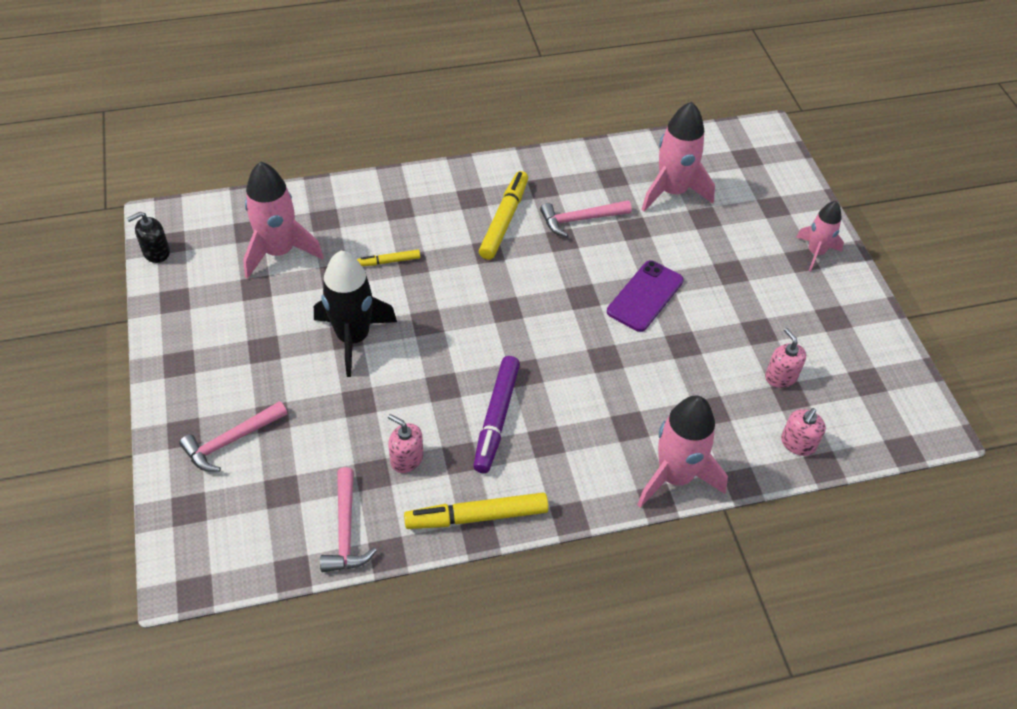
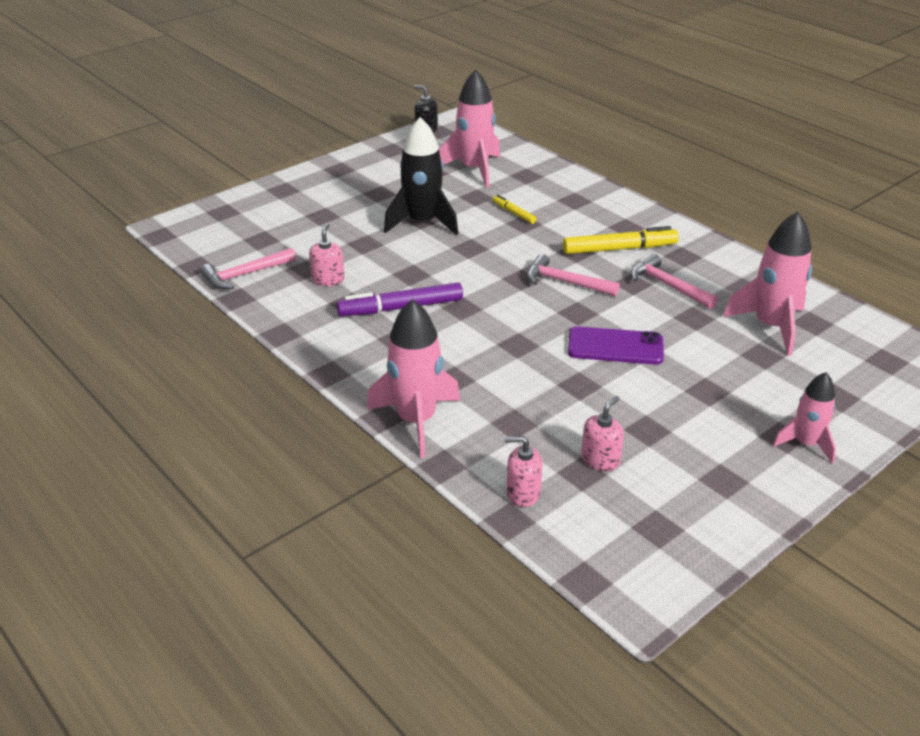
camera: 65 degrees right, 15 degrees down
(231, 441) = (289, 208): pink hammer -> pink hammer (566, 282)
(477, 517) = (296, 327): yellow marker -> none

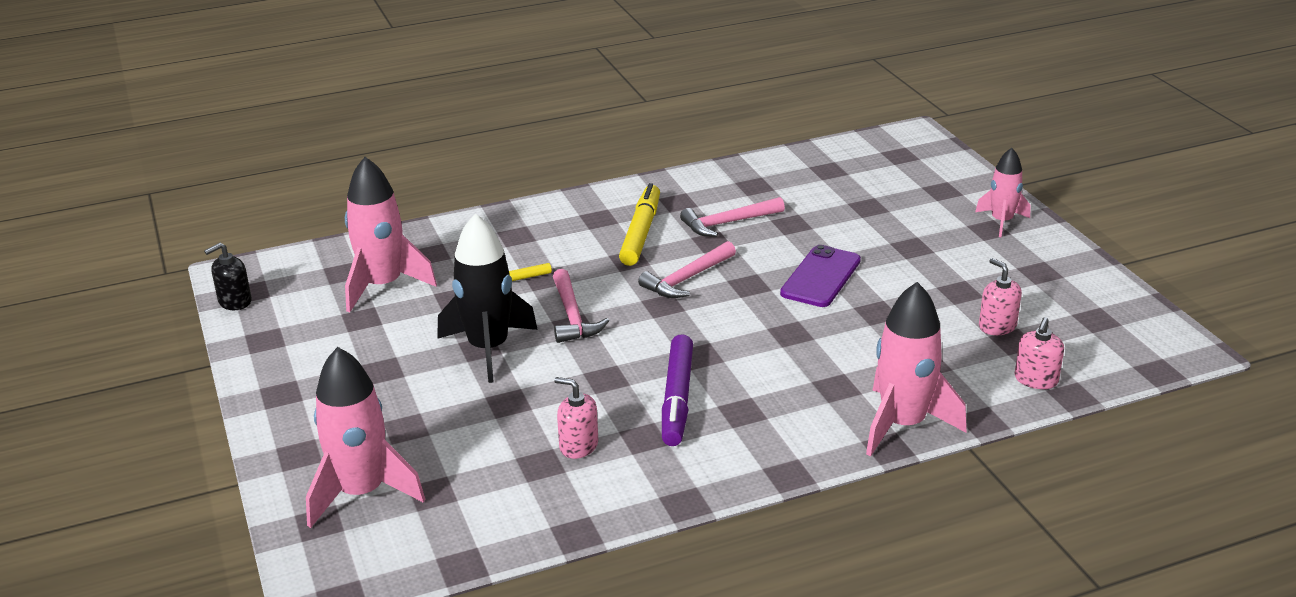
camera: 70 degrees left, 5 degrees down
(245, 274) = (519, 518): pink hammer -> pink hammer (572, 316)
(771, 326) = (825, 190): pink rocket -> pink rocket (362, 493)

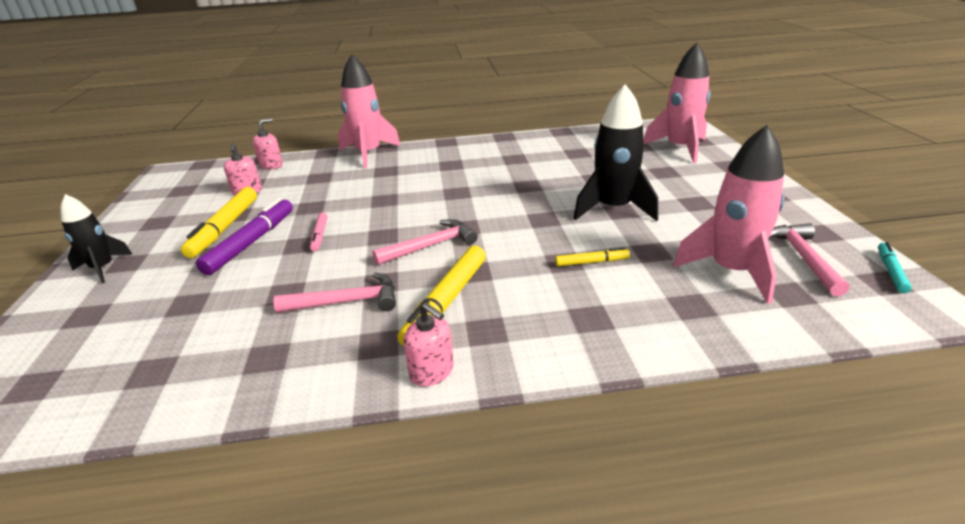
camera: 165 degrees left, 0 degrees up
(235, 301) = (890, 271): black soap dispenser -> turquoise marker
(572, 316) = (542, 226): pink hammer -> pink hammer (803, 258)
(578, 446) = (554, 157): pink soap dispenser -> pink soap dispenser (432, 371)
(677, 398) = (485, 172): purple marker -> purple marker (251, 242)
(820, 277) = (320, 235): purple phone -> pink marker
(944, 273) = (225, 228): none -> yellow marker
(1001, 222) = (103, 268): pink rocket -> black rocket

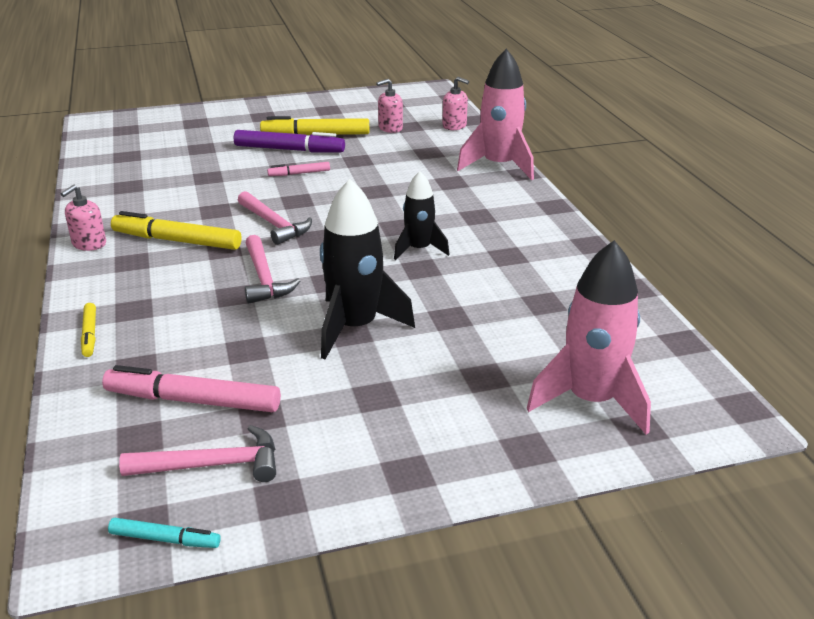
camera: 80 degrees right, 0 degrees up
(103, 268) = (255, 111): black rocket -> black rocket (419, 249)
(346, 302) = (188, 201): pink hammer -> pink hammer (264, 278)
(591, 262) = (229, 310): yellow marker -> yellow marker (90, 334)
(731, 271) = (193, 401): pink rocket -> pink marker

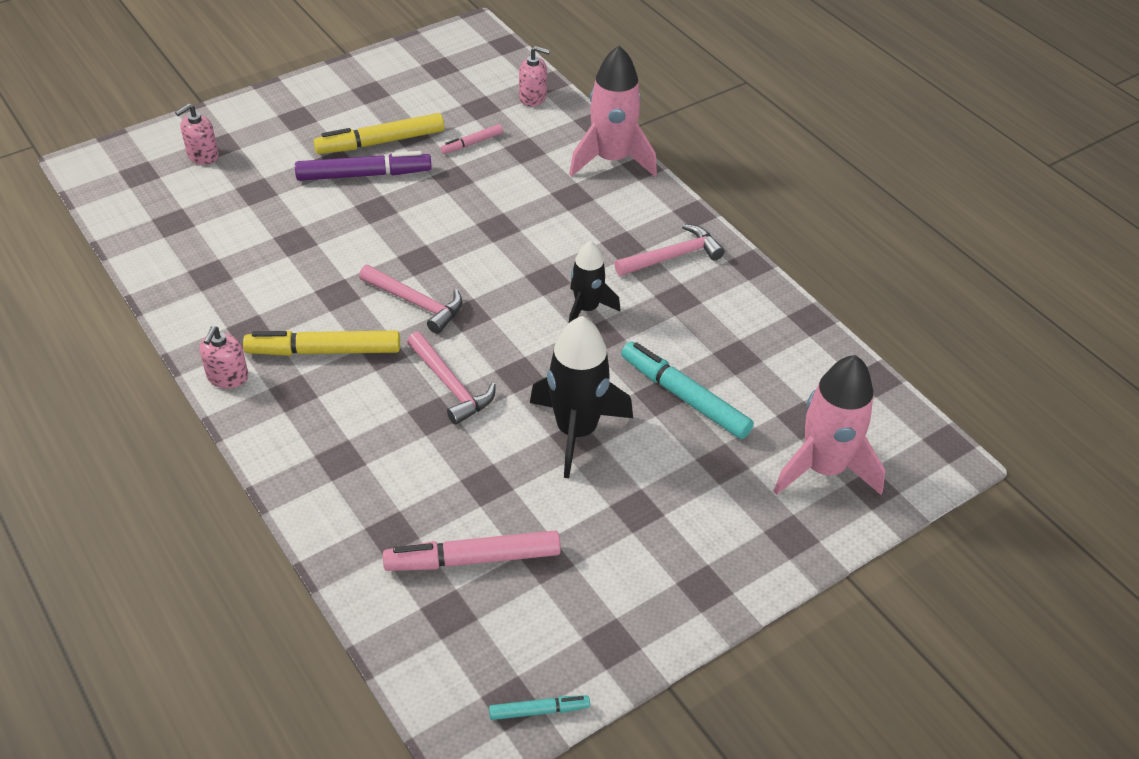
camera: 20 degrees left, 15 degrees up
(90, 334) = (317, 503): yellow marker -> none
(212, 465) = (533, 625): pink hammer -> pink hammer (672, 256)
(299, 173) = (398, 214): pink marker -> pink marker (472, 143)
(390, 128) = (461, 114): pink soap dispenser -> pink soap dispenser (203, 155)
(474, 322) = (684, 397): none -> turquoise marker

